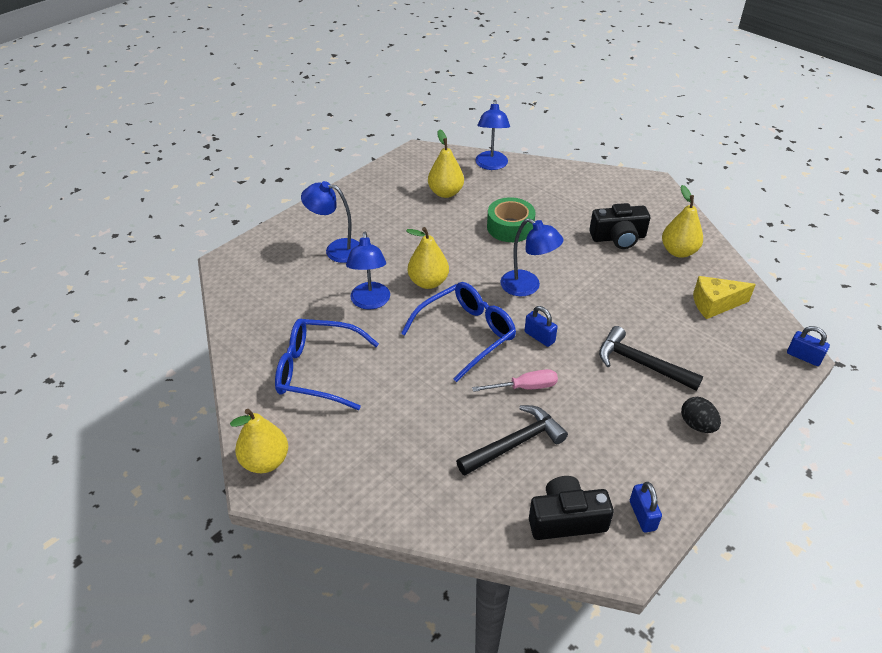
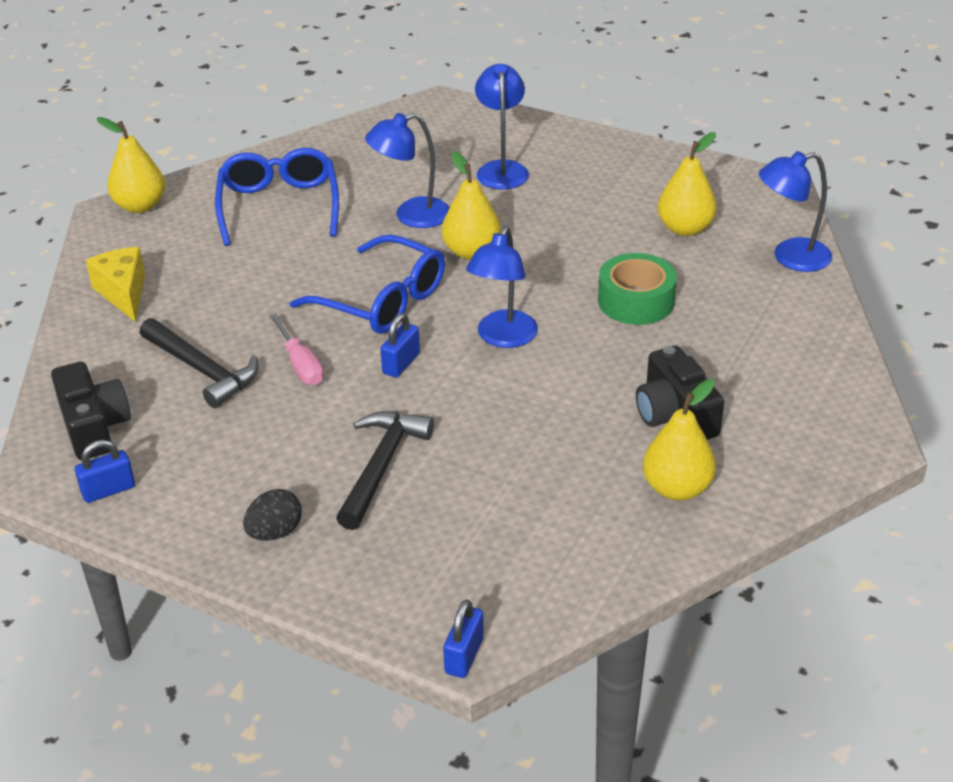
camera: 75 degrees right, 5 degrees down
(715, 304) = (553, 540): yellow cheese -> yellow cheese (123, 293)

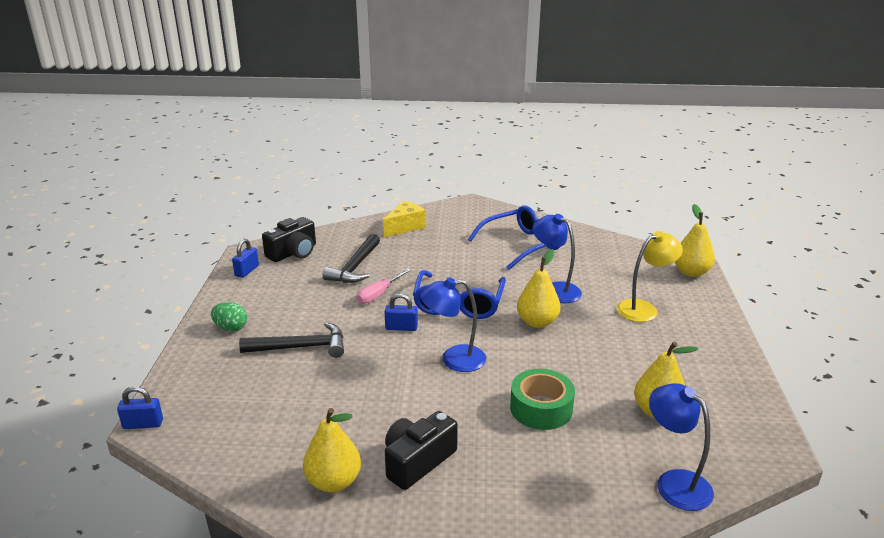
camera: 65 degrees right, 10 degrees down
(108, 490) = (247, 271): blue padlock -> blue padlock turned 75 degrees clockwise
(140, 206) = (483, 208): yellow pear -> yellow pear (691, 272)
(275, 532) = (231, 328): black egg -> green egg
(501, 169) = (644, 309): blue lamp -> yellow lamp

